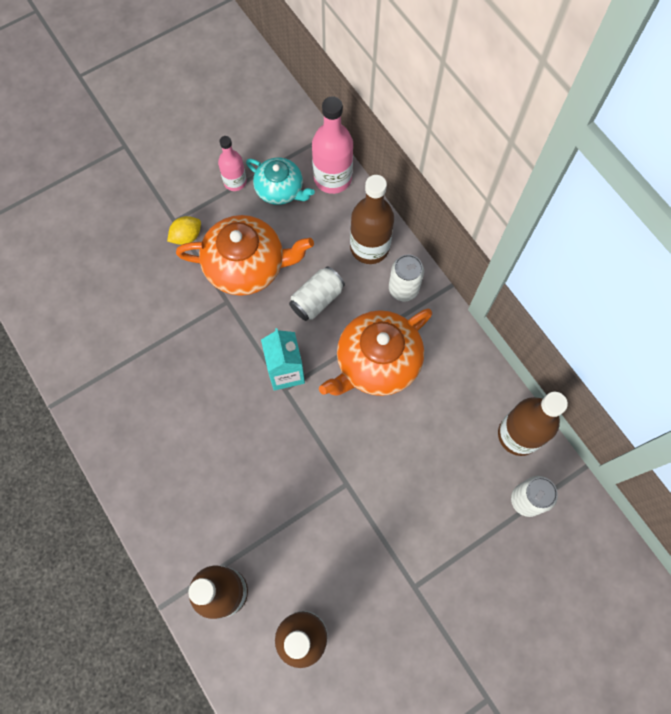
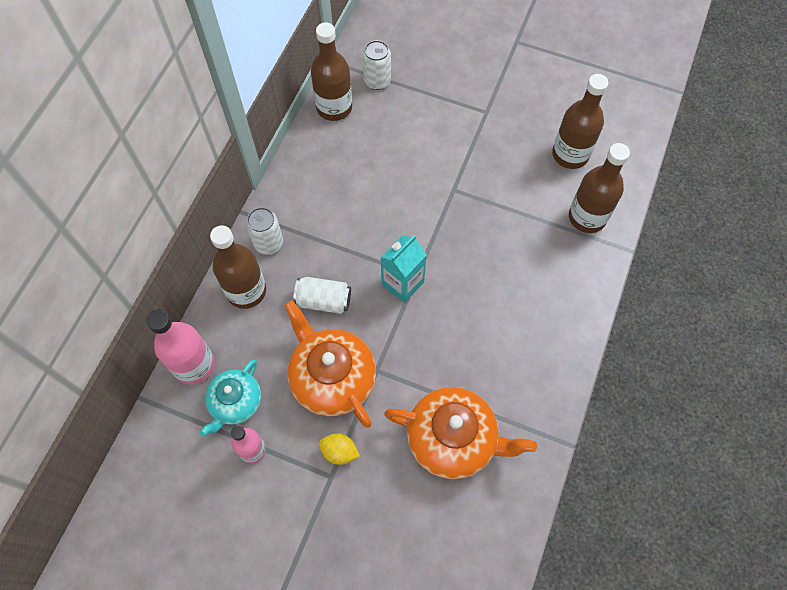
camera: 125 degrees left, 5 degrees down
(280, 190) = (235, 402): turquoise teapot -> turquoise teapot turned 150 degrees counterclockwise
(377, 362) = (346, 225): orange teapot -> orange teapot (453, 439)

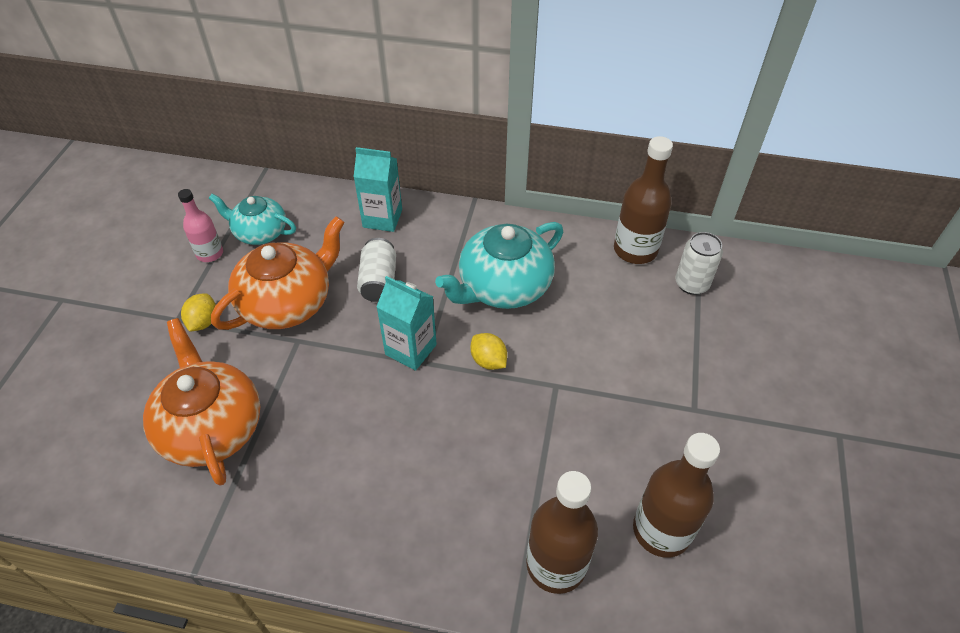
camera: 80 degrees right, 15 degrees down
(194, 365) = (299, 196): pink bottle -> none
(246, 291) = (382, 218): brown bottle -> turquoise carton
(268, 243) = (441, 225): white can -> none
(351, 207) = (503, 286): none -> turquoise teapot
(423, 230) = (488, 361): none -> yellow lemon
(453, 439) = (212, 427): orange teapot -> orange teapot turned 150 degrees clockwise

